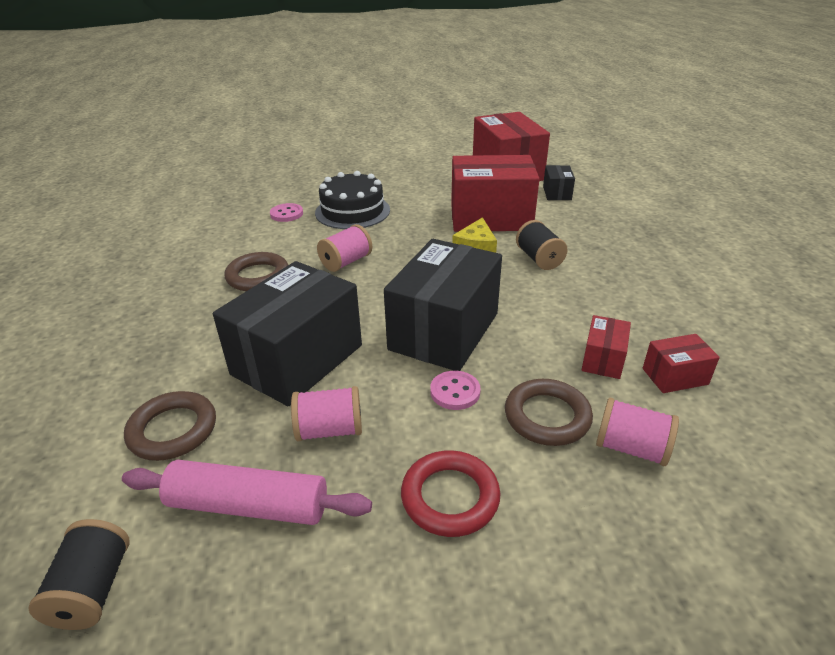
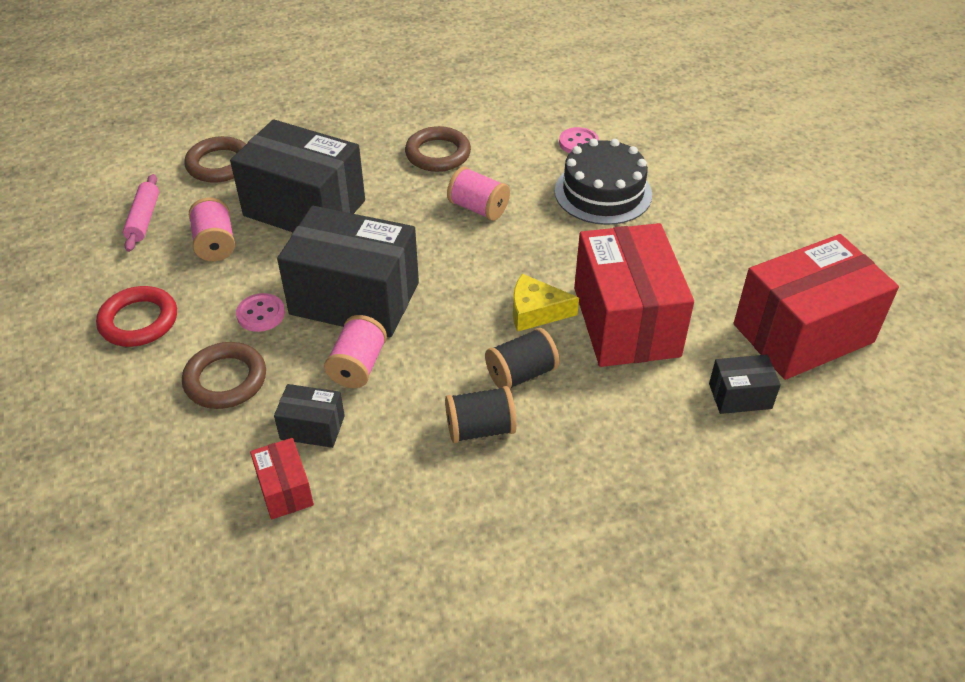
camera: 80 degrees right, 10 degrees up
(93, 589) = (89, 173): black spool -> black spool (480, 429)
(248, 505) = (144, 219): pink rolling pin -> pink rolling pin, size x0.63
(603, 359) = (312, 427): red box -> black box
(631, 448) = (181, 440): pink spool -> pink spool (358, 366)

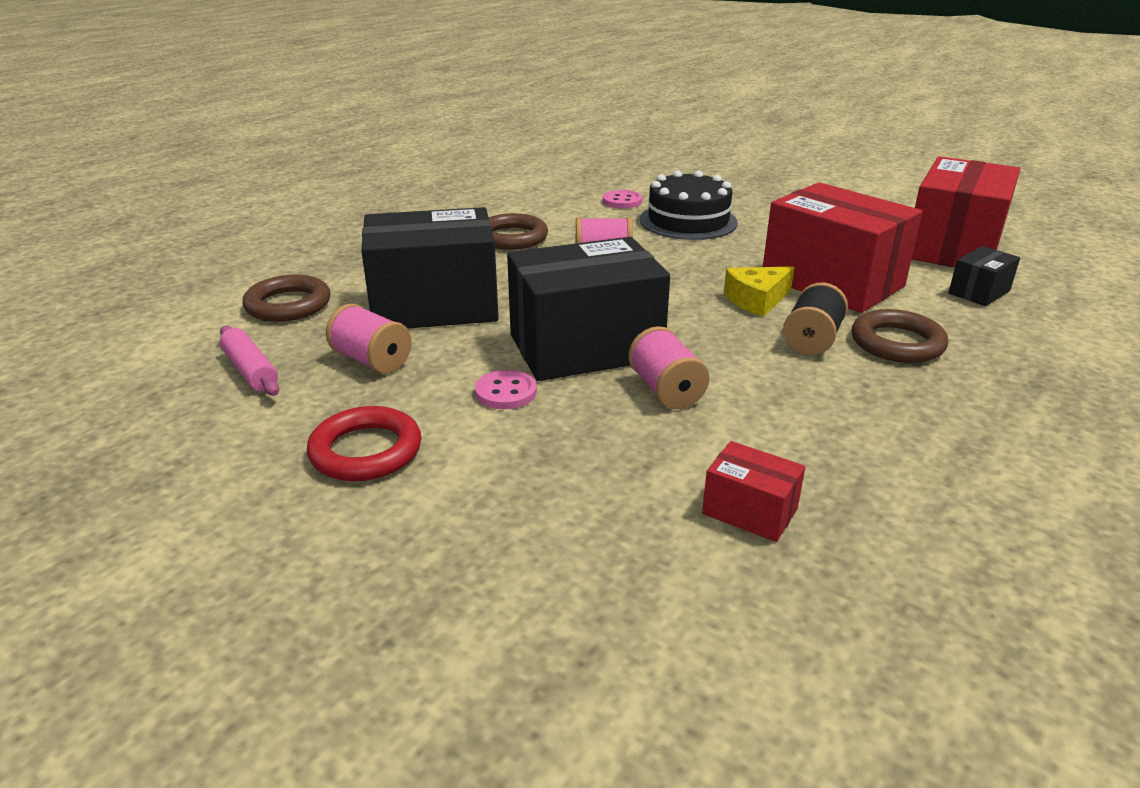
camera: 35 degrees left, 15 degrees down
(225, 380) = (546, 455): brown ring -> brown ring (897, 343)
(312, 427) = (696, 452): black box -> none
(480, 429) = (842, 386): black spool -> none

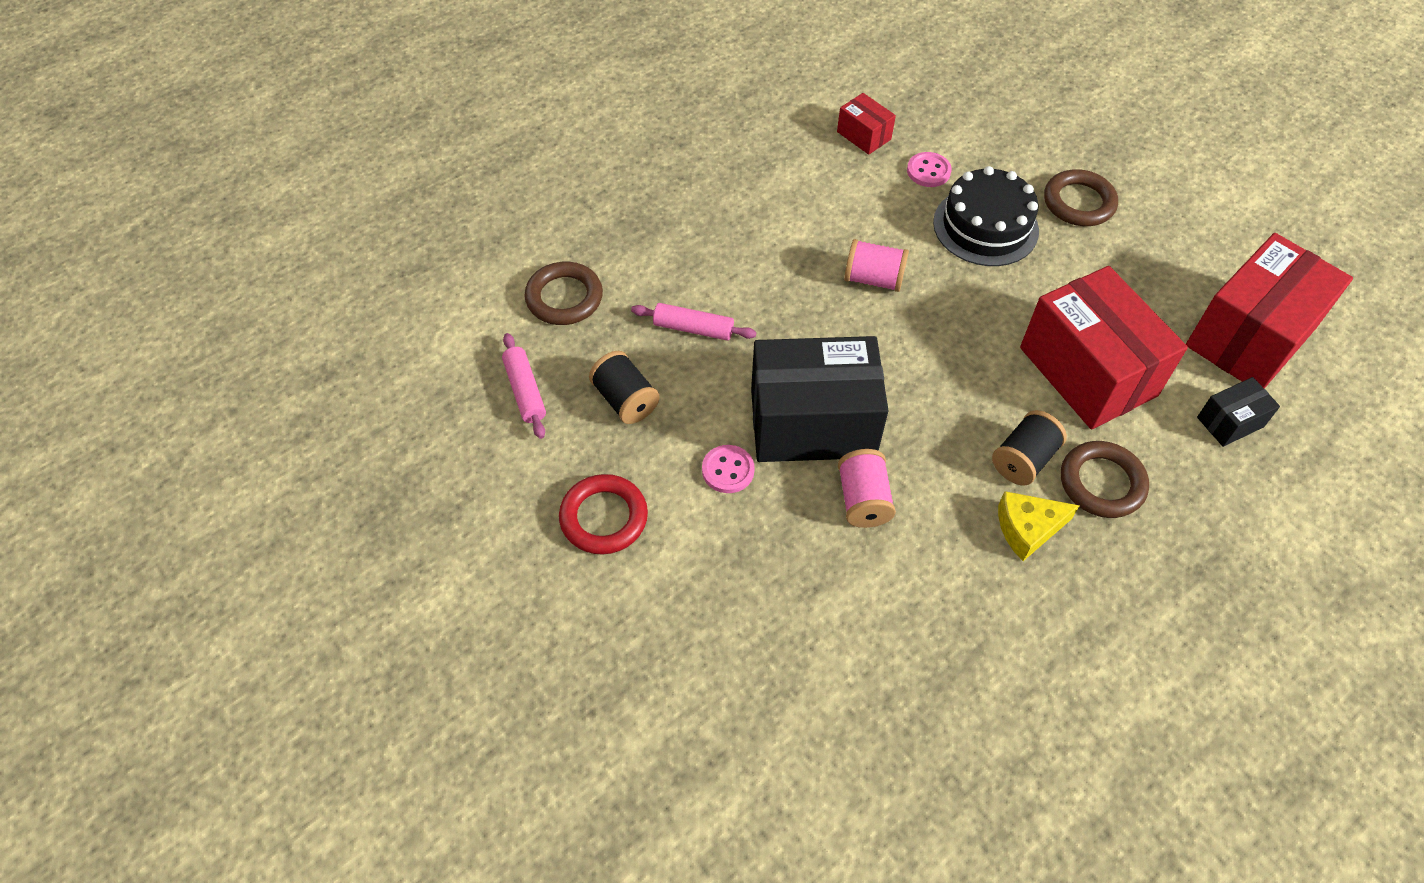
camera: 15 degrees right, 25 degrees up
(372, 360) = (625, 400): pink spool -> black spool
(434, 306) = (693, 329): black box -> pink rolling pin
(512, 237) = (793, 222): brown ring -> brown ring (1078, 202)
(749, 511) = (875, 659): red box -> red box (864, 135)
(756, 300) = (998, 386): yellow cheese -> yellow cheese (1027, 528)

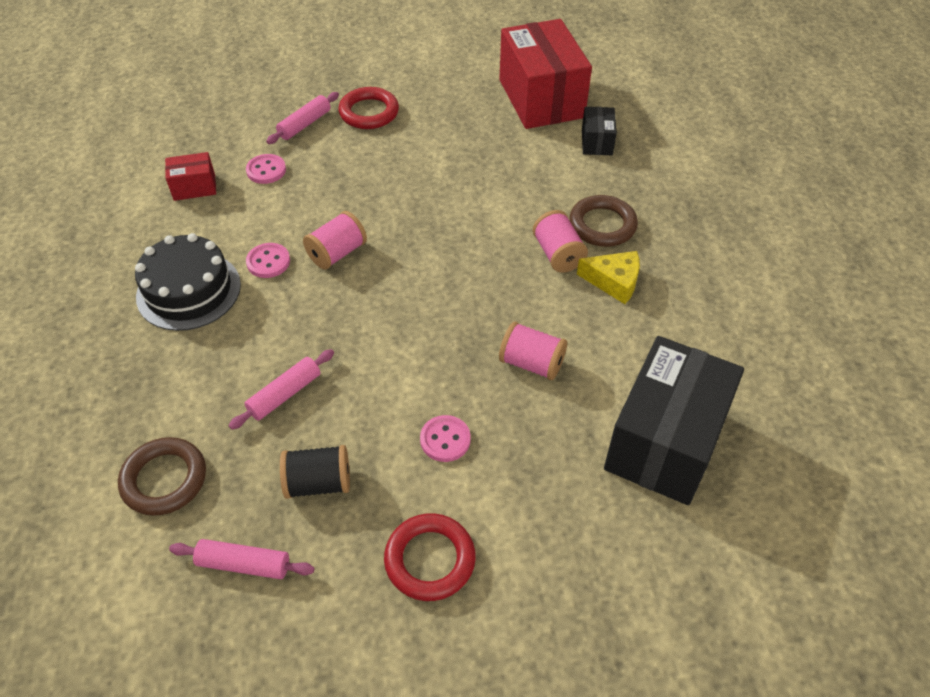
camera: 60 degrees left, 5 degrees down
(812, 423) = (441, 359): black box -> black box (665, 441)
(823, 236) = (268, 262): none -> pink button
(985, 226) = (346, 168): black cake -> black cake (188, 290)
(1014, 164) = (305, 124): none -> pink rolling pin
(1023, 460) = (558, 254): black spool -> pink spool
(1027, 528) = (614, 282): yellow cheese -> yellow cheese turned 90 degrees counterclockwise
(1078, 202) = (369, 112): brown ring -> red ring
(1088, 371) = (510, 184): red box -> none

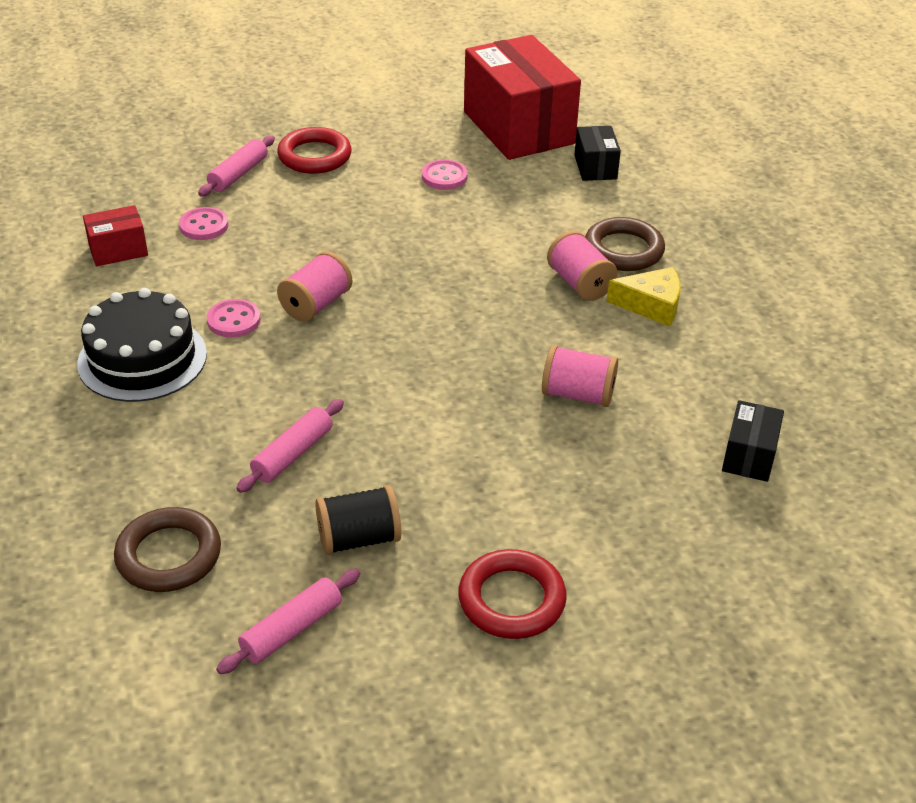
camera: 10 degrees left, 10 degrees down
(244, 564) = (291, 629): pink rolling pin -> pink rolling pin turned 45 degrees counterclockwise
(445, 439) = (497, 480): pink button -> pink button (444, 177)
(665, 441) = (749, 456): black box -> black box, size x0.45

